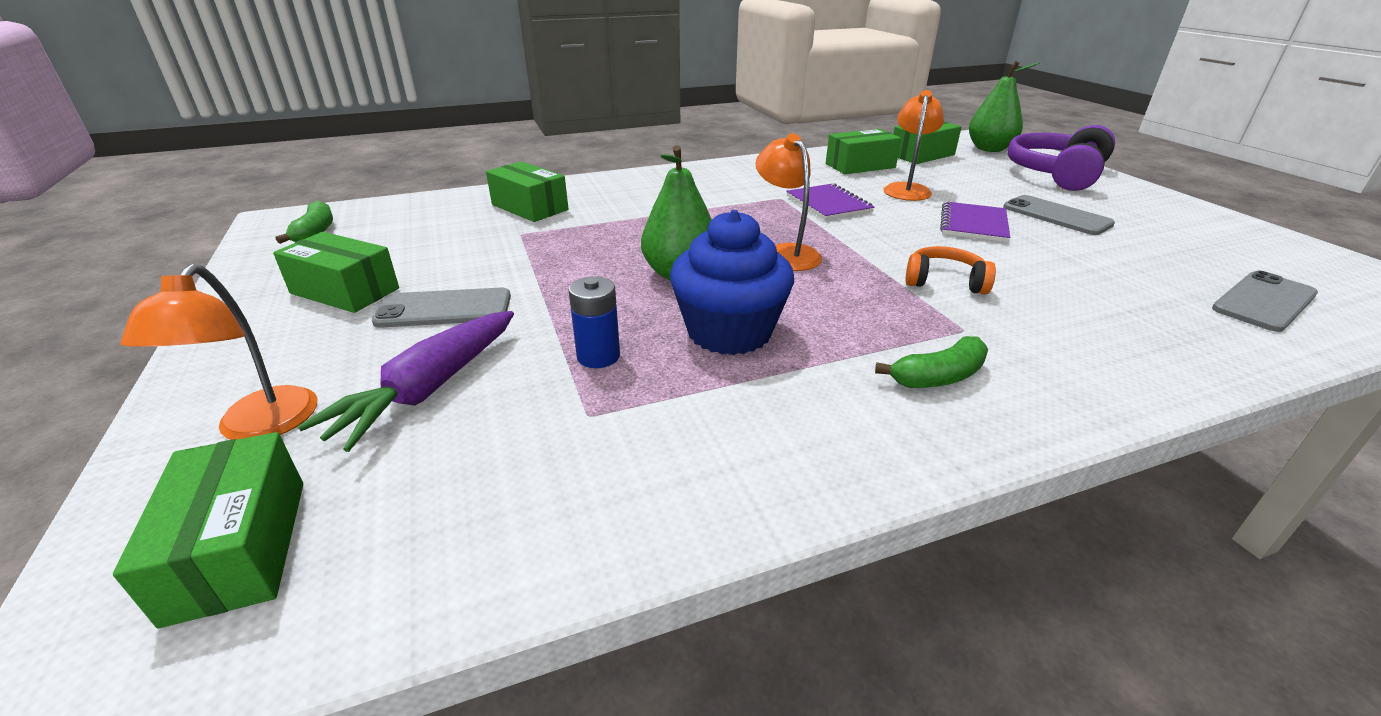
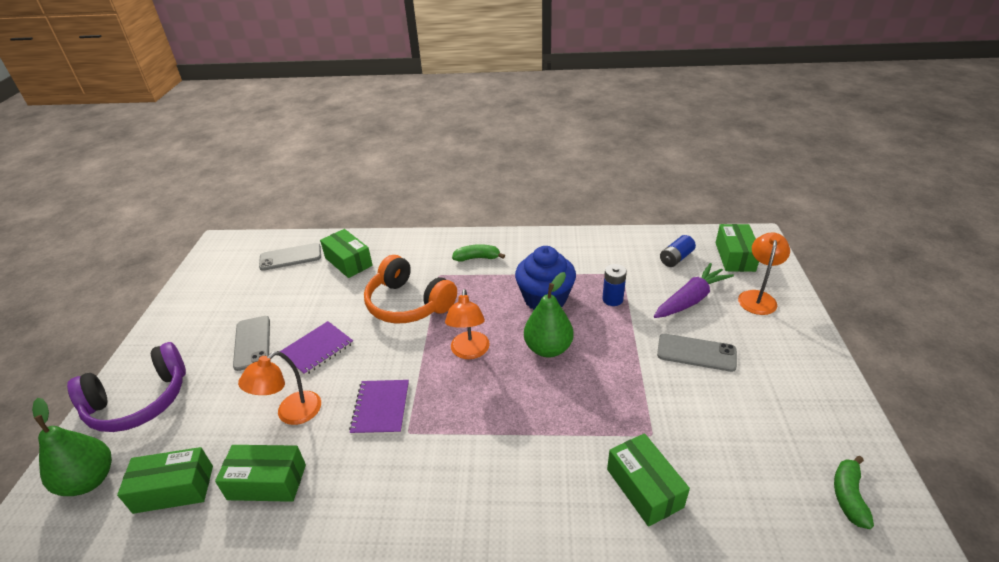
camera: 155 degrees left, 5 degrees up
(345, 291) = (769, 388): green box -> green box (348, 262)
(439, 494) = (676, 258): none -> blue battery
(944, 281) = (408, 304): orange headphones -> orange headphones, size x1.87

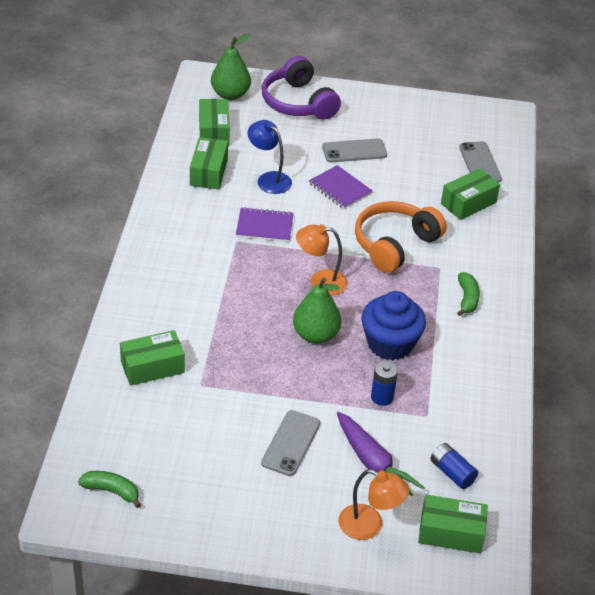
camera: 90 degrees right, 5 degrees up
(291, 414) = (269, 179): orange lamp -> blue lamp

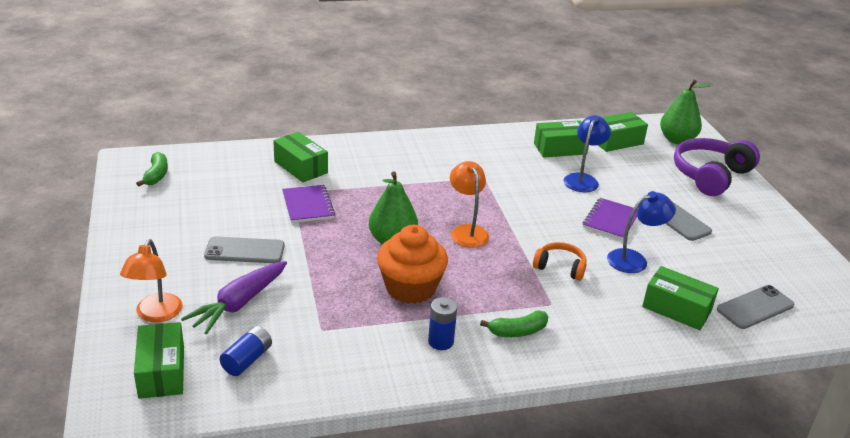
camera: 70 degrees right, 10 degrees down
(264, 226) = (516, 188): purple notebook -> purple notebook (308, 205)
(382, 397) = (332, 295): blue battery -> blue battery (440, 341)
(390, 344) = (410, 288): blue cupcake -> orange cupcake
(394, 244) = (560, 267): orange headphones -> orange headphones, size x0.54
(399, 198) = (634, 259): none -> blue lamp

